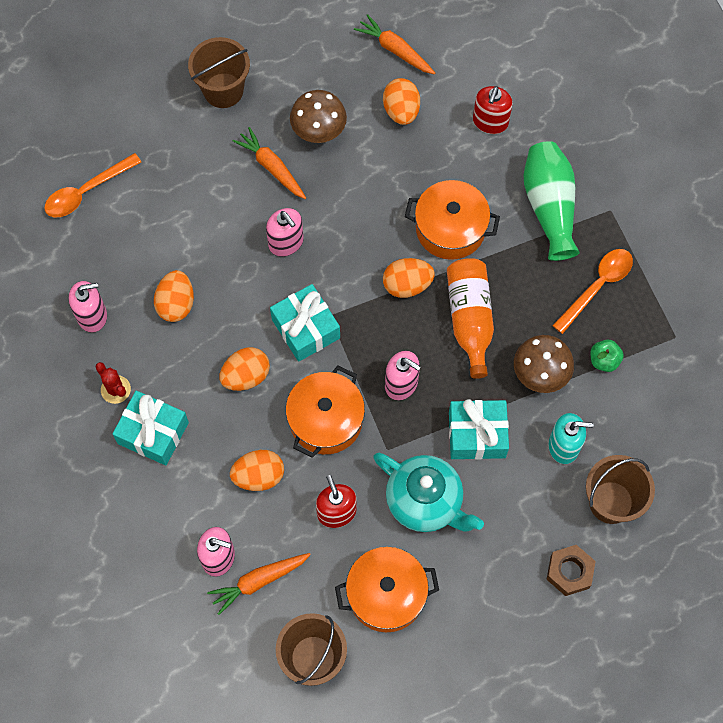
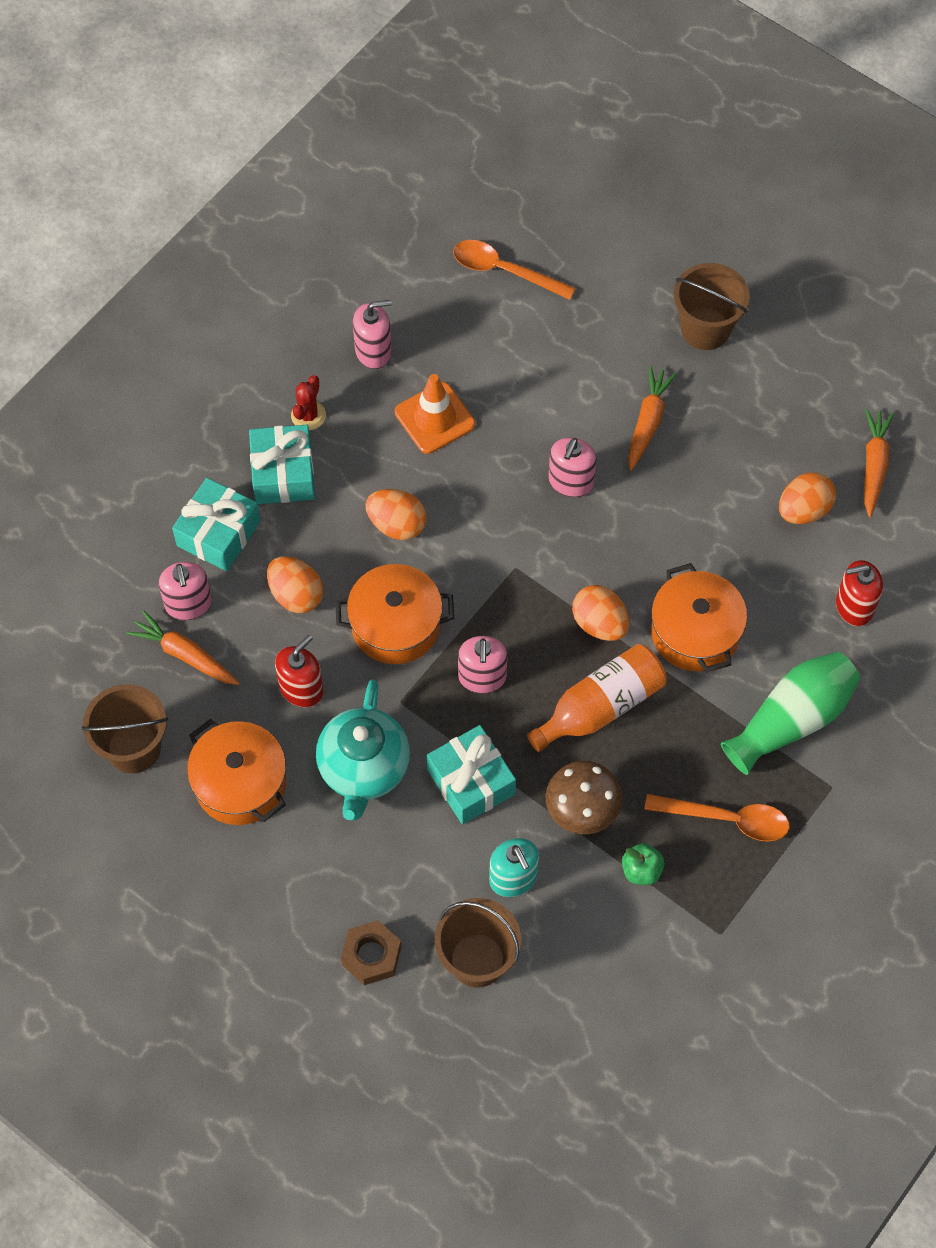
camera: 60 degrees right, 5 degrees down
(92, 315) = (373, 351): pink soap dispenser -> pink soap dispenser turned 60 degrees counterclockwise
(176, 304) = (434, 418): orange egg -> orange traffic cone
(305, 329) = (485, 552): turquoise gift -> turquoise gift (218, 533)
(319, 131) = (721, 444): brown mushroom -> none

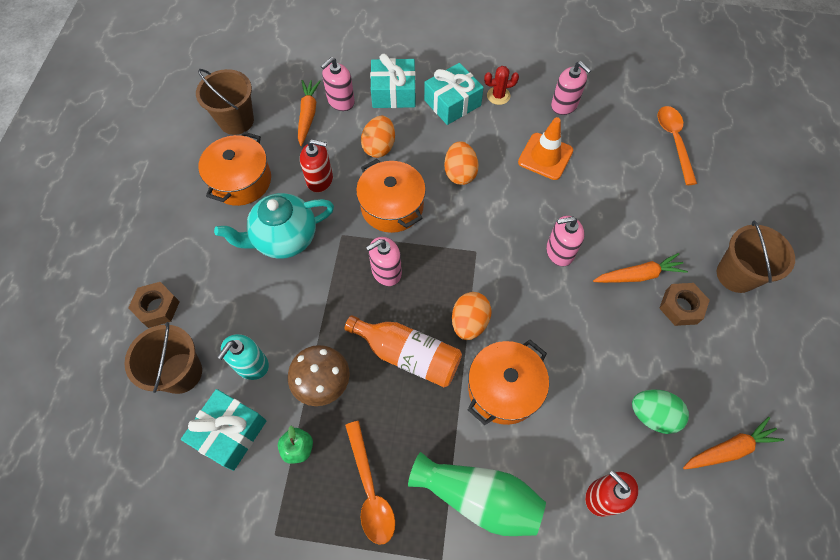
camera: 60 degrees right, 0 degrees up
(471, 782) = (308, 303): turquoise gift -> turquoise gift (230, 433)
(708, 406) = (681, 307): none -> brown nut
(803, 510) = (652, 415): orange egg -> green egg

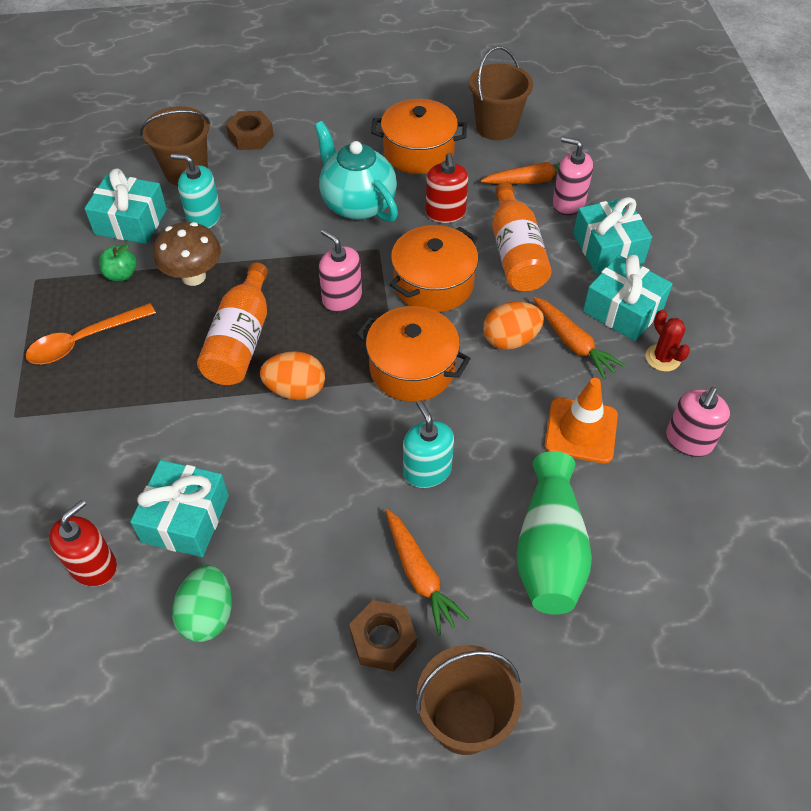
camera: 75 degrees right, 10 degrees down
(379, 147) = (516, 253): orange egg -> orange bottle
(478, 497) = (83, 437): green vase -> green vase (549, 550)
(504, 388) = (216, 439): orange pot -> orange pot (412, 368)
(559, 252) = (427, 471): pink soap dispenser -> turquoise soap dispenser
(571, 421) = (185, 518): none -> turquoise gift
(674, 141) = (693, 605): orange spoon -> none
(729, 449) = (173, 722): orange carrot -> orange carrot (573, 343)

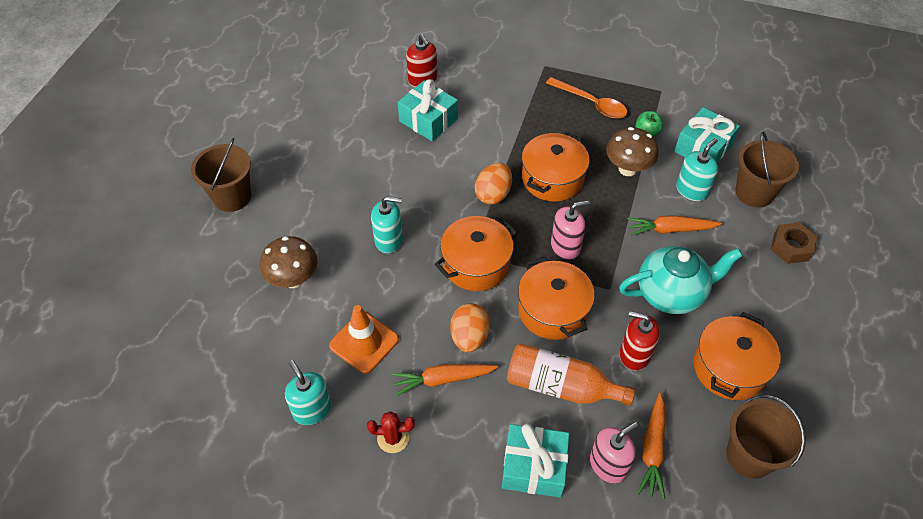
camera: 115 degrees right, 0 degrees up
(83, 341) = (591, 103): orange spoon -> orange spoon turned 135 degrees clockwise
(208, 615) = (364, 115): green egg -> none
(241, 340) = (552, 178): orange bottle -> orange pot
(383, 639) = (298, 180): brown nut -> none
(420, 575) = (323, 209): orange carrot -> orange carrot (670, 229)
(549, 550) = (293, 279): green vase -> brown mushroom
(623, 310) = (457, 437): turquoise gift -> none
(689, 440) = (312, 409): pink soap dispenser -> turquoise soap dispenser

